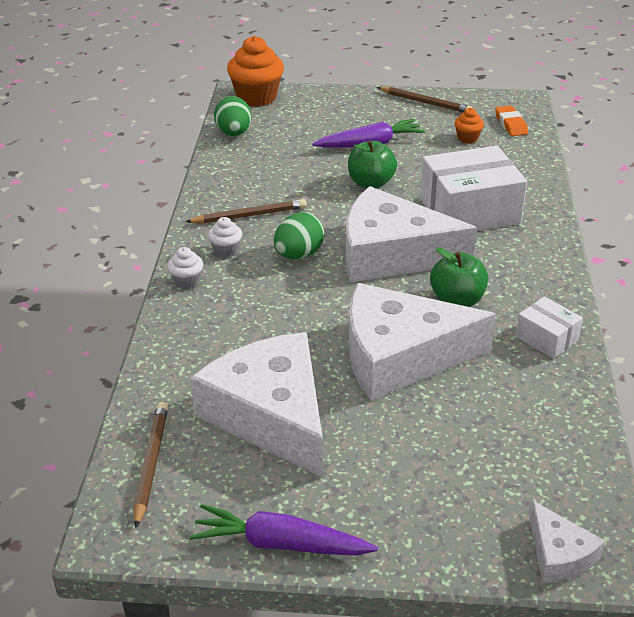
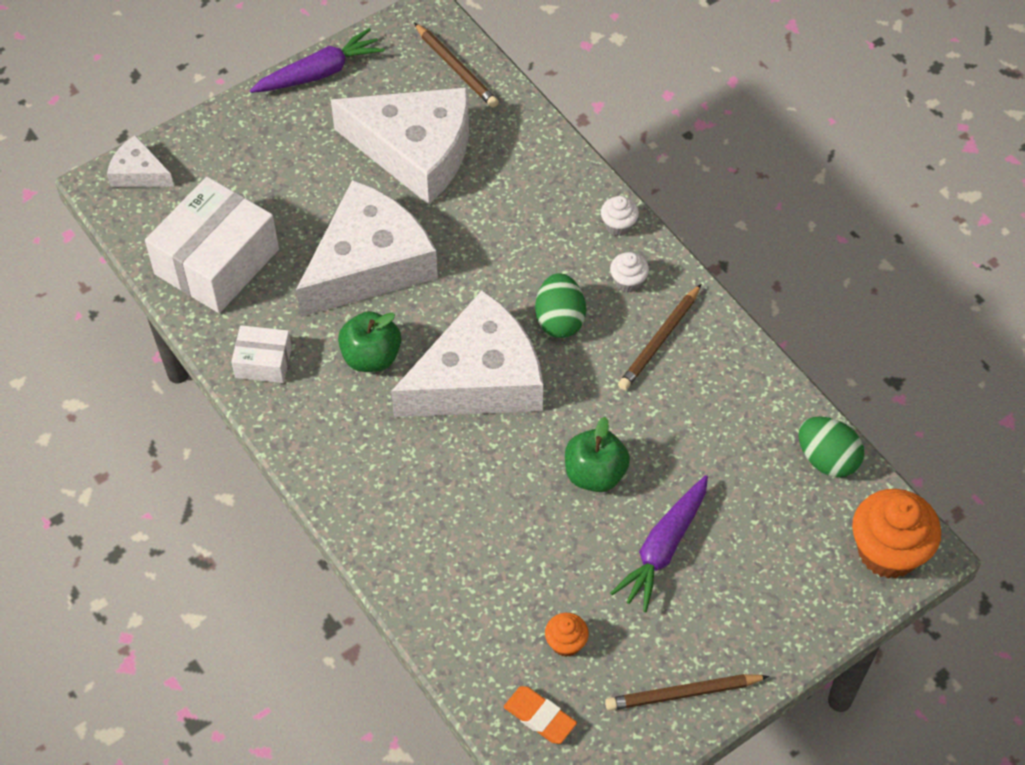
camera: 140 degrees right, 20 degrees up
(469, 211) = (457, 497): white box -> white box (217, 262)

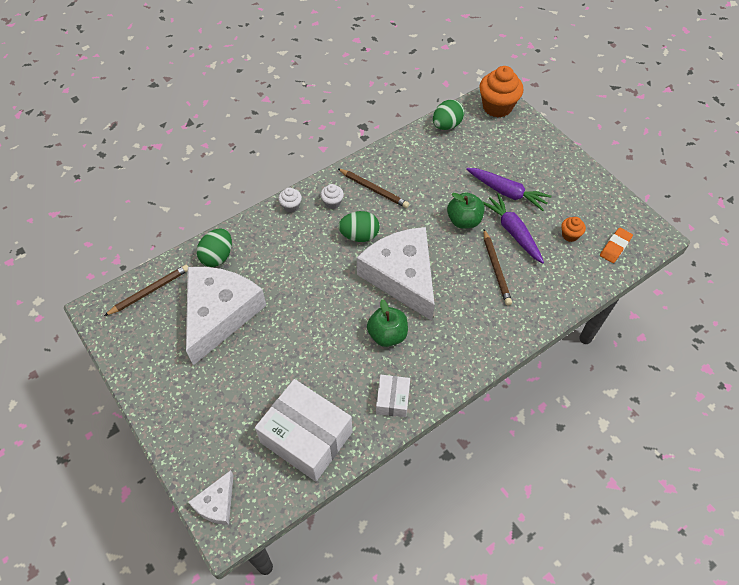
camera: 90 degrees left, 0 degrees up
(319, 73) = (137, 378): purple carrot -> purple carrot (513, 232)
(369, 264) = (313, 339): white cheese -> none
(517, 139) = (217, 256): none -> green egg
(682, 693) = (588, 187): brown pencil -> brown pencil (496, 269)

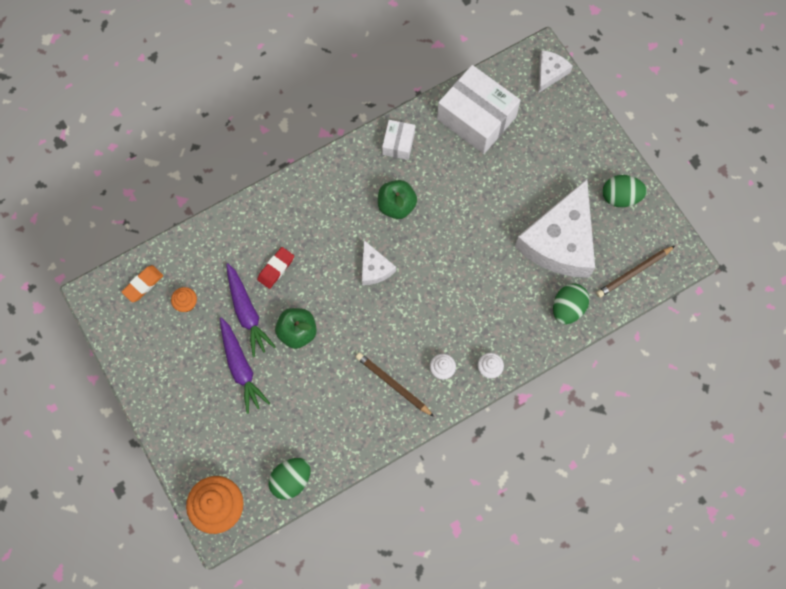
camera: 175 degrees left, 15 degrees up
(359, 236) = (414, 322): green egg -> green egg (620, 197)
(402, 276) = (374, 268): white cheese -> white cheese, size x0.46
(496, 269) = (276, 269): brown pencil -> red eraser
(506, 192) = (241, 367): purple carrot -> purple carrot turned 150 degrees counterclockwise

